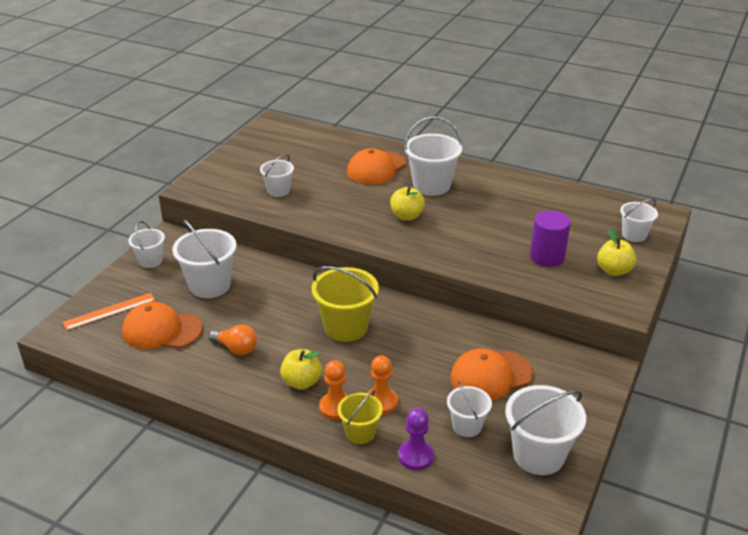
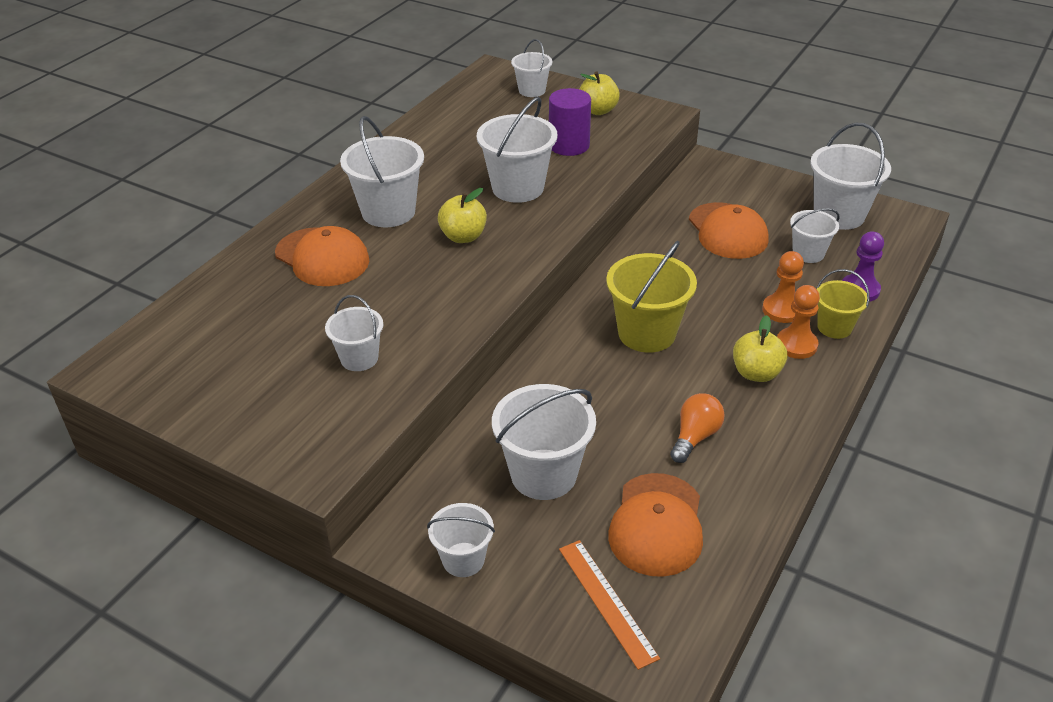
camera: 85 degrees left, 5 degrees up
(475, 235) = (518, 188): none -> white bucket

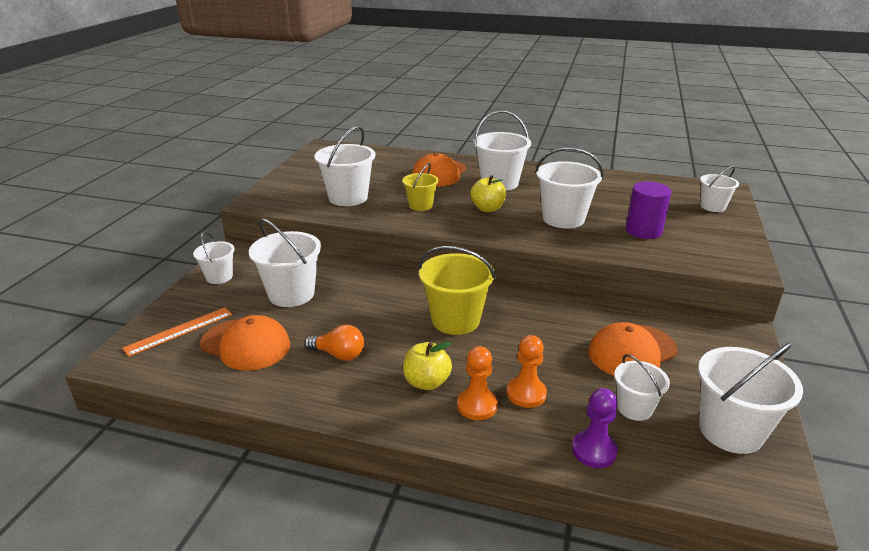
camera: 75 degrees right, 10 degrees down
(359, 358) = (348, 197): white bucket -> white bucket, size x1.69
(598, 110) = (714, 236): yellow apple -> none
(657, 525) = (246, 344): orange cap -> orange cap turned 150 degrees counterclockwise
(834, 327) = (517, 432): yellow bucket -> yellow bucket (420, 205)

